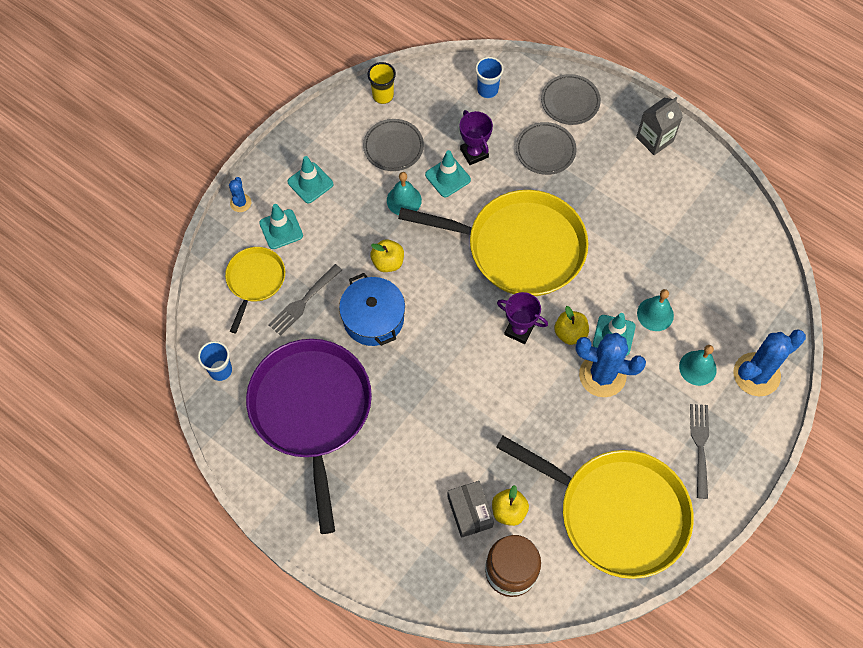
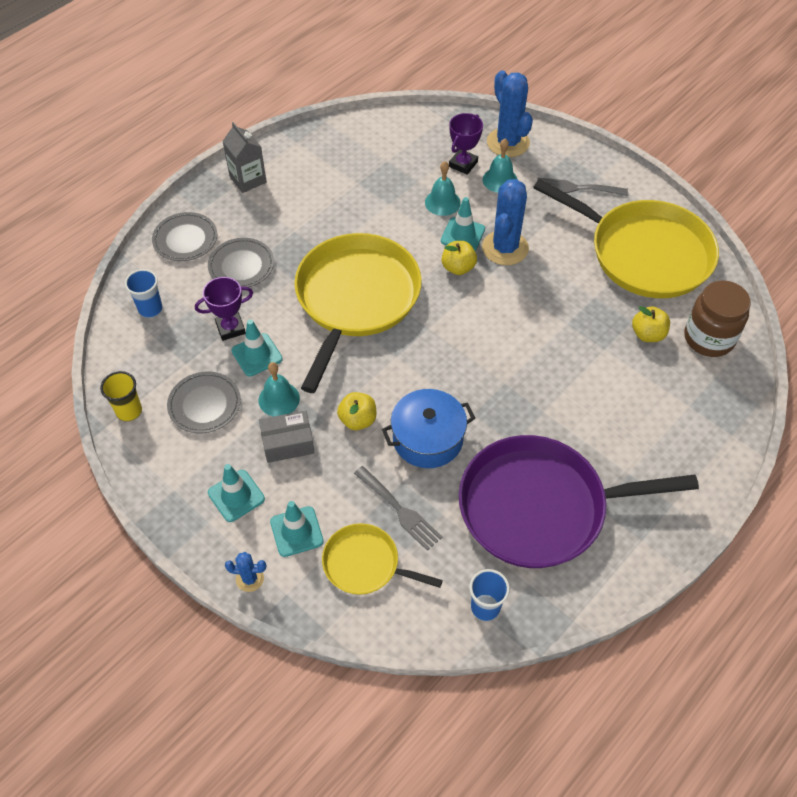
camera: 85 degrees left, 10 degrees down
(470, 512) = (650, 366): grey box -> grey box (288, 443)
(519, 330) = (452, 308): purple trophy -> purple trophy (463, 164)
(616, 513) = (644, 253): yellow pan -> yellow pan turned 90 degrees clockwise

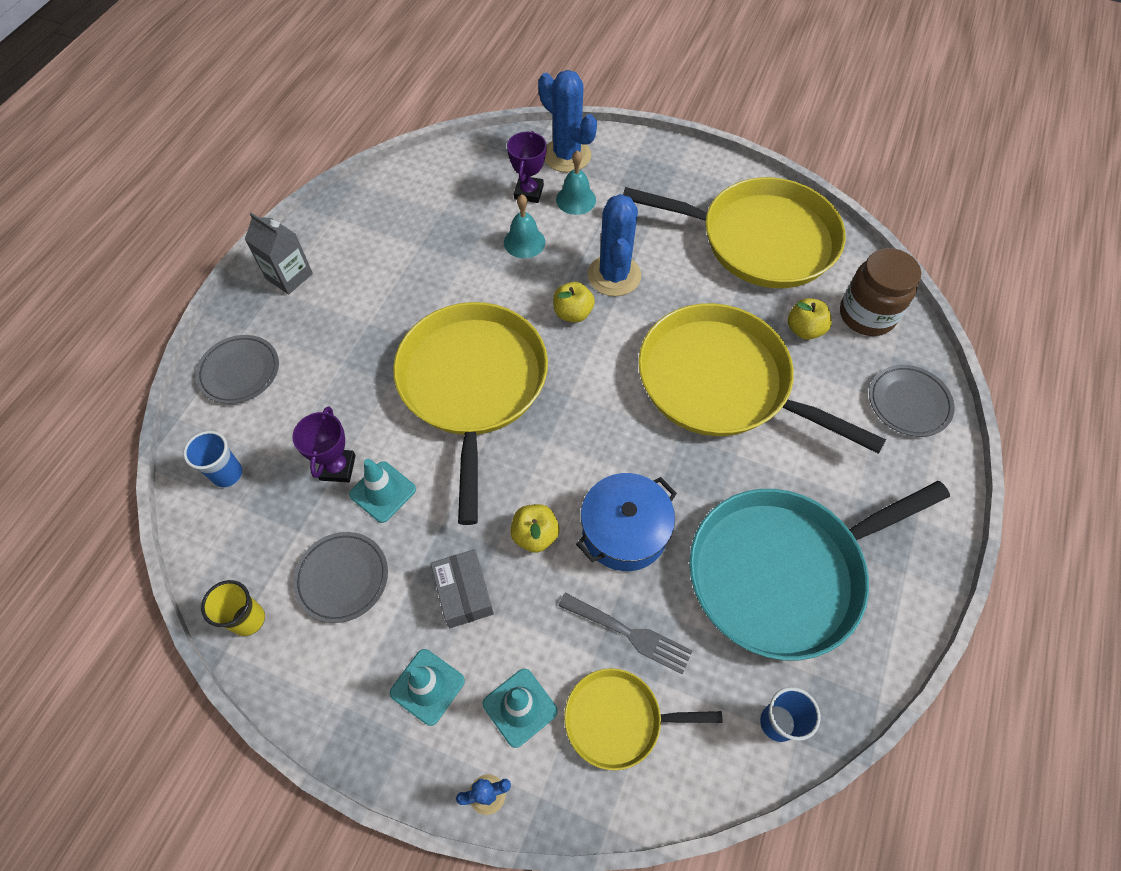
camera: 20 degrees left, 5 degrees up
(230, 328) = (337, 467): purple trophy -> purple trophy turned 45 degrees counterclockwise
(241, 266) = (321, 385): grey plate -> grey plate (908, 403)
(279, 399) = (431, 540): turquoise bell -> none
(288, 443) = (464, 593): grey box -> grey box turned 75 degrees counterclockwise
(462, 235) = (562, 273): turquoise traffic cone -> none
(540, 507) = (782, 572): purple pan -> turquoise pan
(556, 354) = (721, 382): none -> yellow pan
(576, 188) = (660, 187): grey fork -> none

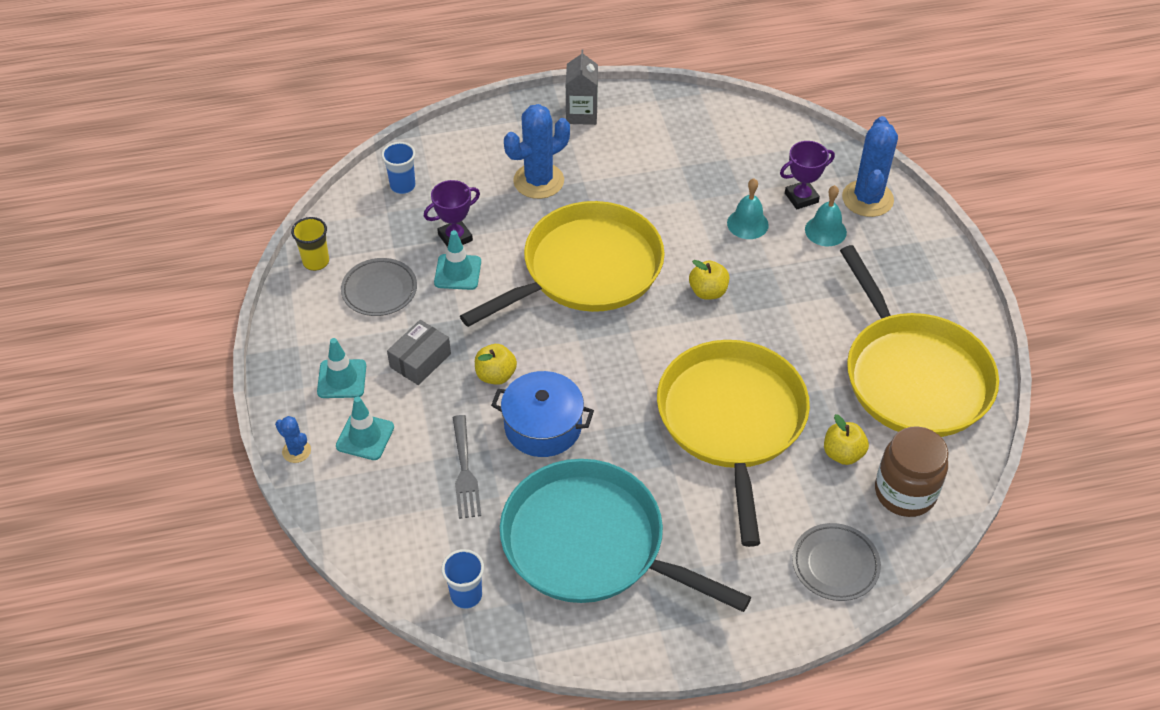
camera: 55 degrees right, 10 degrees down
(240, 372) = (481, 141): grey plate -> none
(614, 275) = (771, 297): blue cactus -> blue cactus (538, 181)
(618, 719) = (397, 497): yellow pan -> none

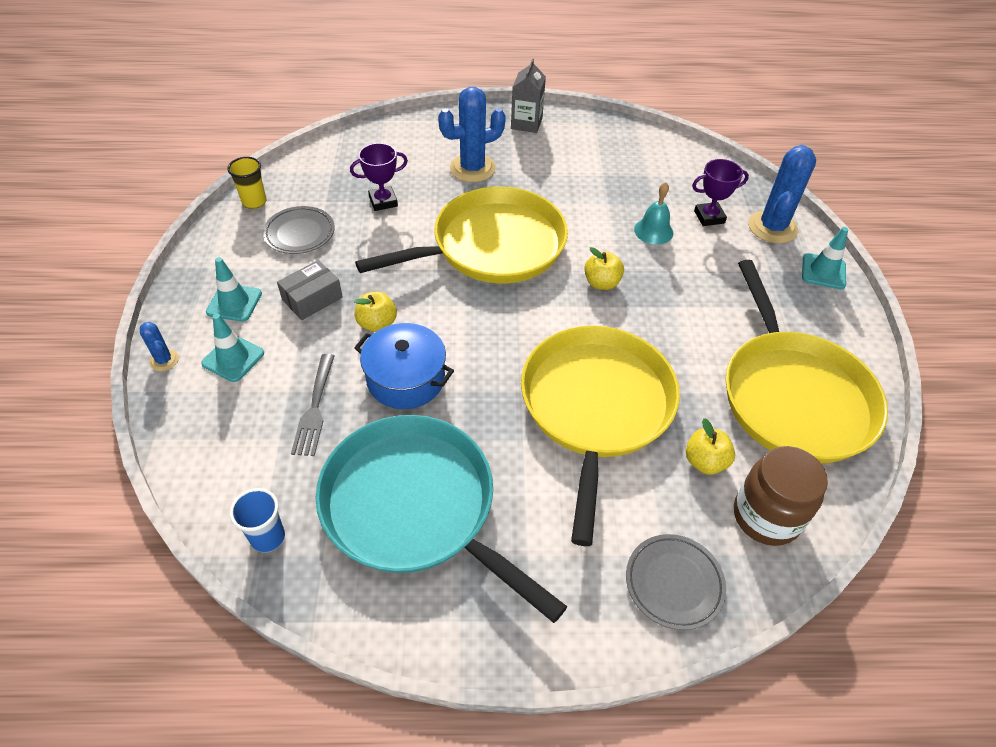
camera: 10 degrees right, 0 degrees up
(402, 186) = (353, 155): blue cup -> none
(457, 272) = (375, 230): turquoise traffic cone -> turquoise traffic cone (823, 271)
(825, 231) = (727, 248): turquoise bell -> none

